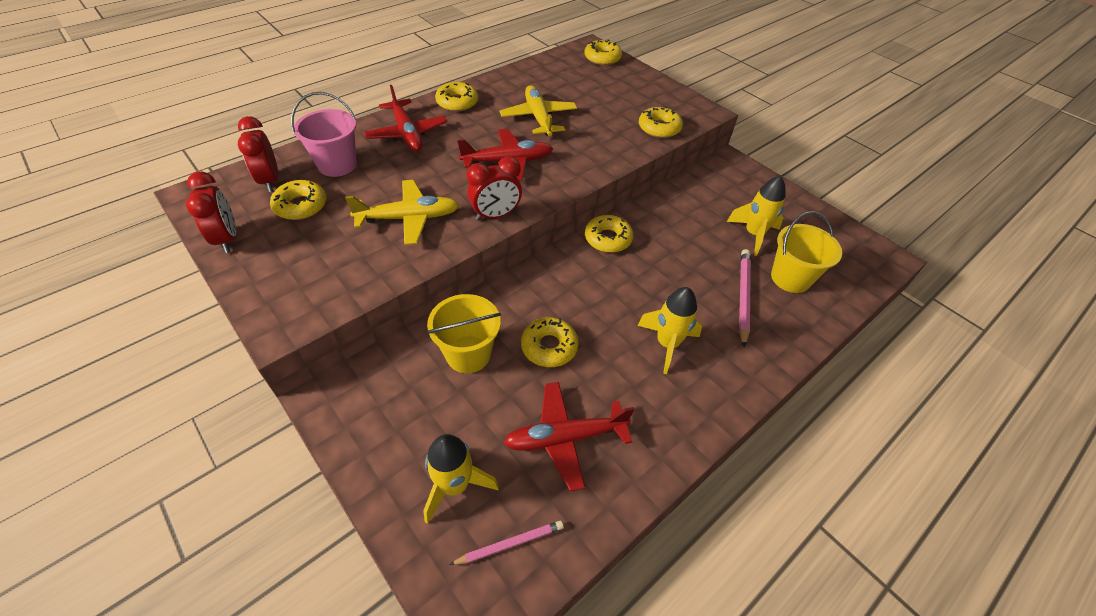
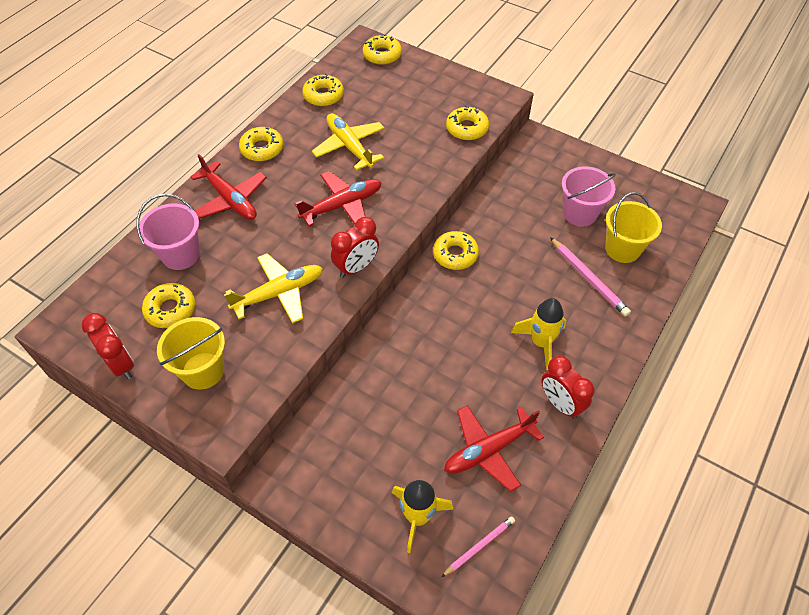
camera: 15 degrees left, 5 degrees up
(270, 181) = (125, 291): red clock -> red clock (560, 403)
(468, 354) = (379, 403): yellow bucket -> yellow bucket (203, 370)
(549, 347) = (444, 375): yellow donut -> yellow donut (323, 95)
(743, 296) = (589, 278): pink pencil -> pink pencil turned 150 degrees clockwise
(753, 234) = (580, 213): yellow rocket -> pink bucket

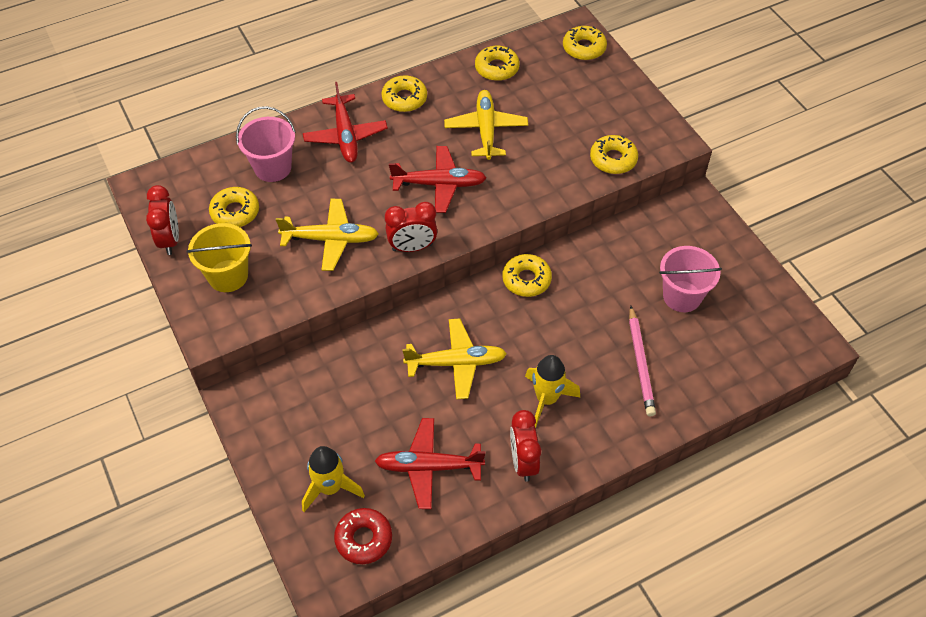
camera: 30 degrees right, 0 degrees up
(448, 350) = (456, 363): none -> yellow plane
(479, 546) = (363, 539): pink pencil -> red donut
(622, 249) = (699, 351): yellow bucket -> none

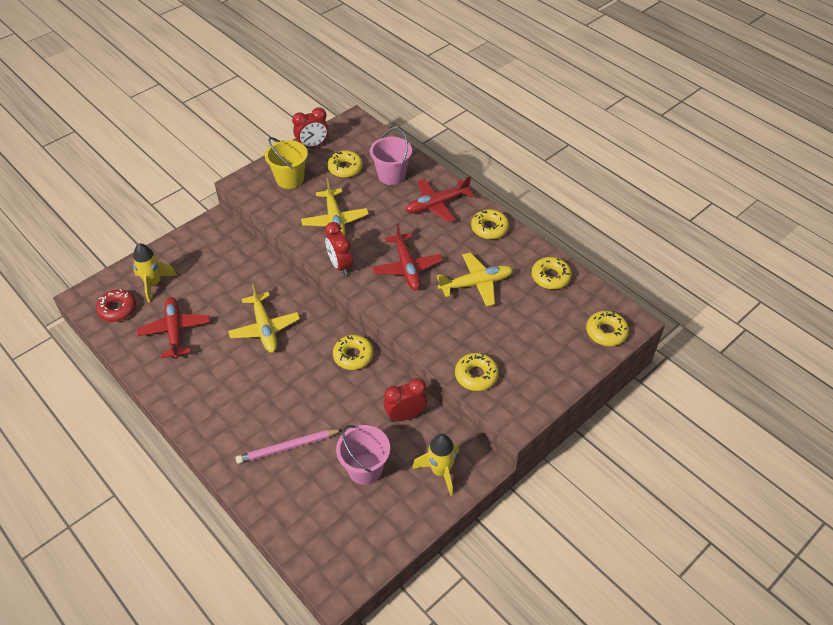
camera: 75 degrees right, 5 degrees down
(523, 462) = (185, 385): red clock -> red clock (405, 415)
(546, 399) = (242, 389): yellow rocket -> yellow rocket (440, 471)

